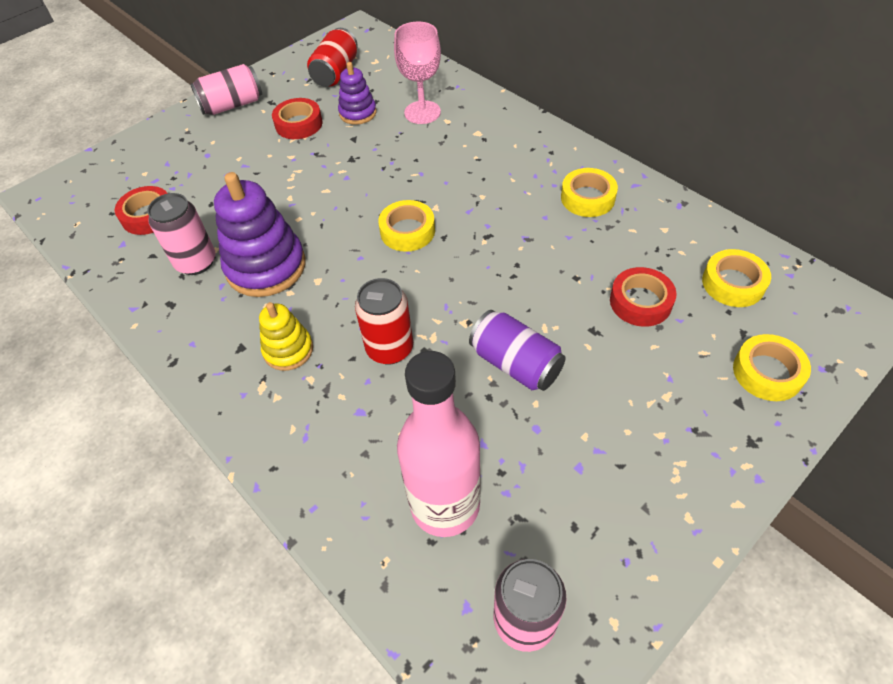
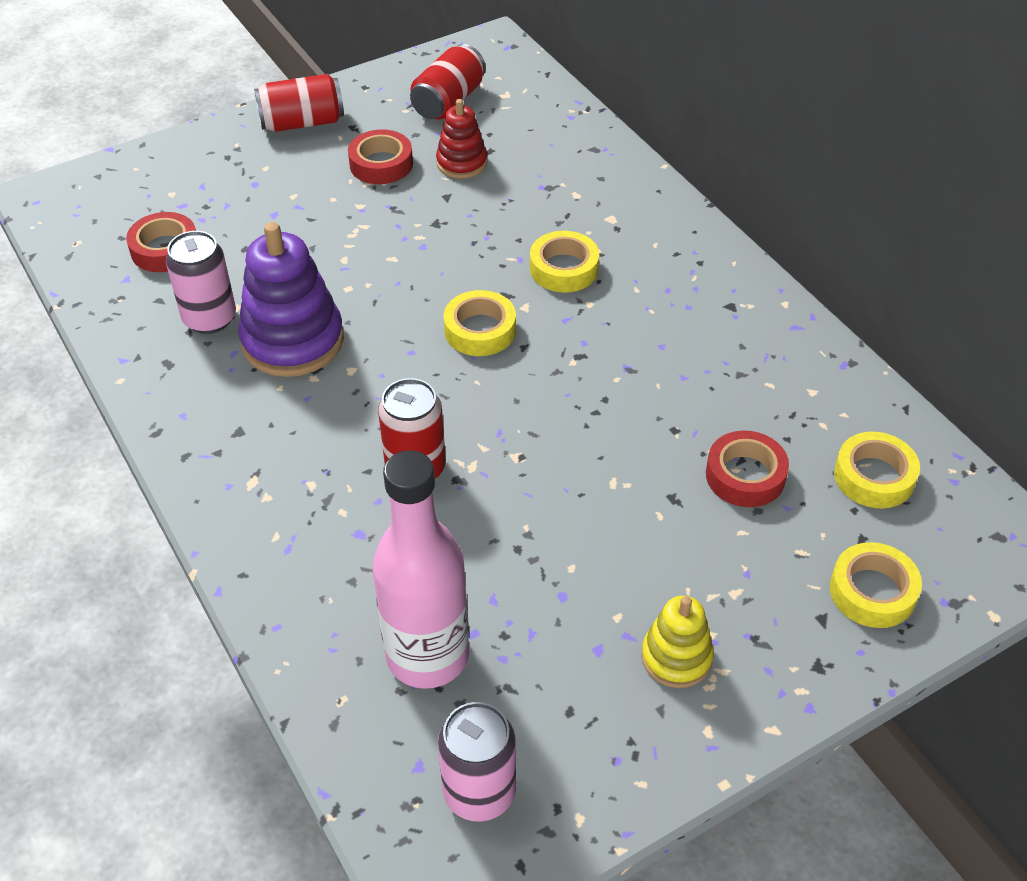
camera: 10 degrees right, 5 degrees down
(232, 105) = (302, 123): pink can -> red can
(288, 350) = (294, 446): yellow stacking toy -> yellow stacking toy (676, 657)
(358, 113) = (462, 163): purple stacking toy -> red stacking toy
(422, 112) = (546, 177): pink goblet -> none
(515, 364) = (562, 517): purple can -> none
(587, 198) = (726, 332): yellow tape -> yellow tape (564, 269)

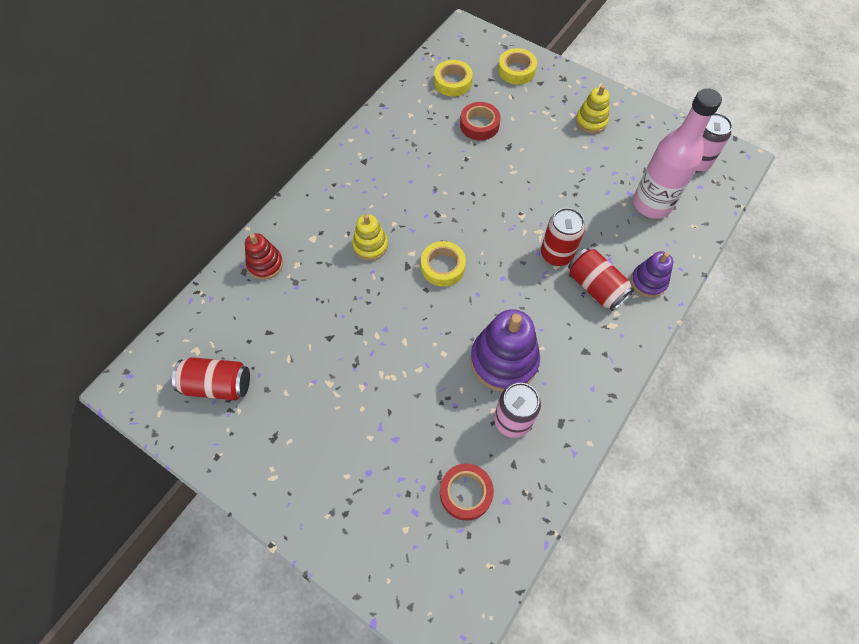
camera: 115 degrees left, 15 degrees up
(286, 566) = (648, 281): none -> purple stacking toy
(302, 123) = (281, 479): red can -> red can (595, 287)
(381, 164) = (311, 395): red tape -> none
(462, 163) = (289, 343): red stacking toy -> red stacking toy (265, 264)
(564, 269) = (370, 245): yellow tape -> yellow stacking toy

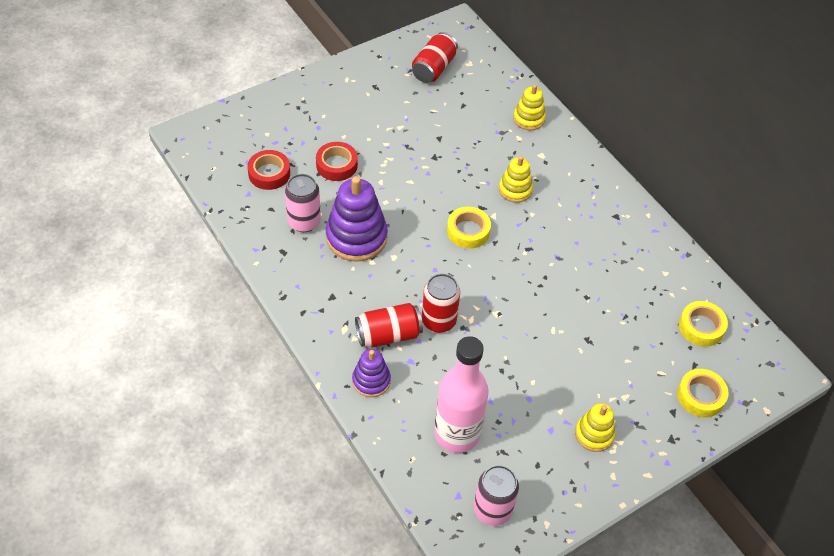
camera: 110 degrees right, 10 degrees down
(265, 264) = (529, 119): red stacking toy -> yellow stacking toy
(479, 125) = (628, 326): red tape -> red tape (336, 165)

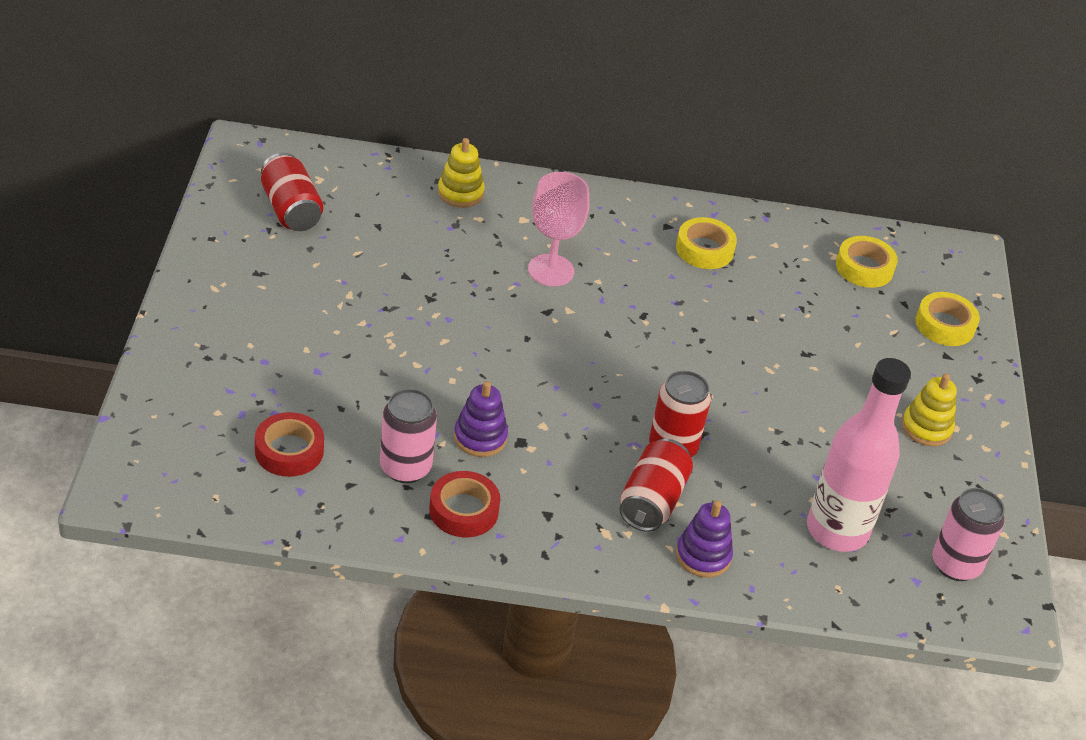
camera: 55 degrees left, 10 degrees down
(336, 165) = (347, 384): red tape -> red tape (463, 510)
(356, 237) = (480, 437): purple stacking toy -> purple stacking toy, size x0.57
(468, 231) = (570, 343): yellow tape -> yellow tape (704, 249)
(515, 190) = (551, 270): yellow stacking toy -> pink goblet

